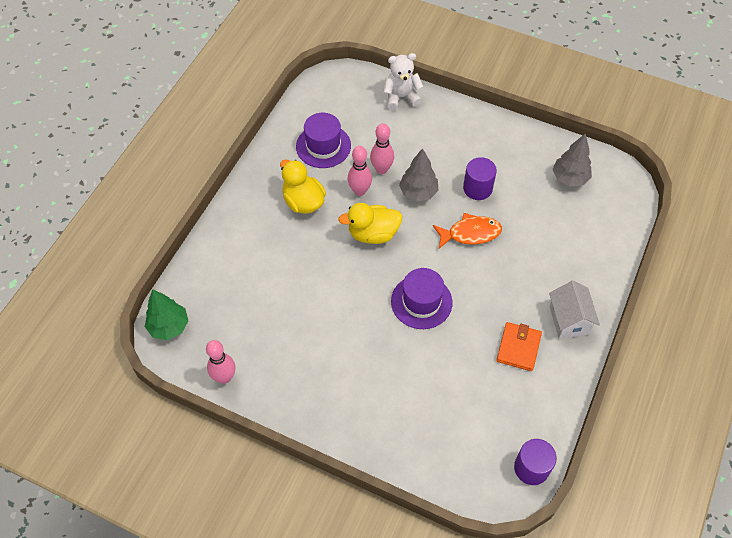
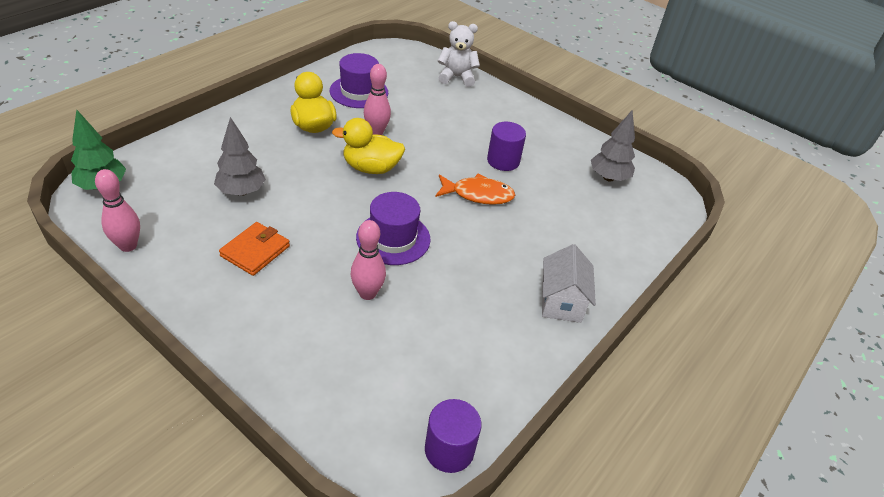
camera: 10 degrees right, 15 degrees down
(381, 169) = (408, 122): pink bowling pin -> pink bowling pin (367, 293)
(418, 192) = (437, 148): grey tree -> grey tree (241, 191)
(518, 348) = (488, 312): orange wallet -> orange wallet (255, 251)

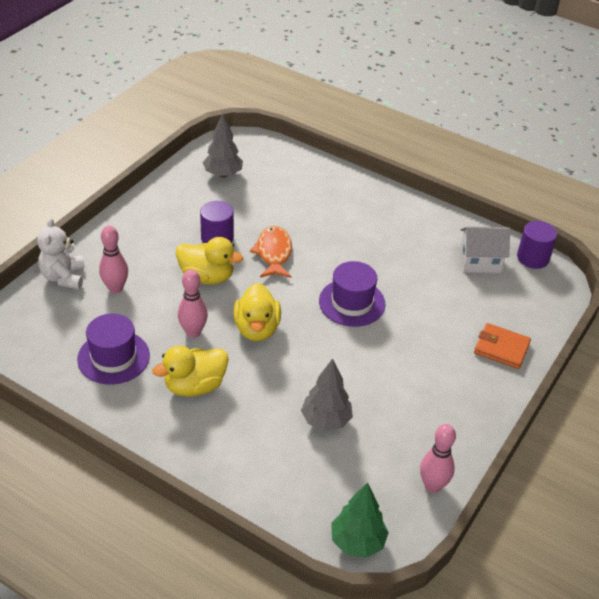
camera: 95 degrees left, 0 degrees up
(255, 251) = (402, 390): orange wallet -> orange wallet (501, 348)
(367, 293) = (421, 311): pink bowling pin -> pink bowling pin (115, 288)
(447, 148) = (207, 277): none -> yellow duck
(561, 302) = (385, 207): white house -> white house (480, 262)

